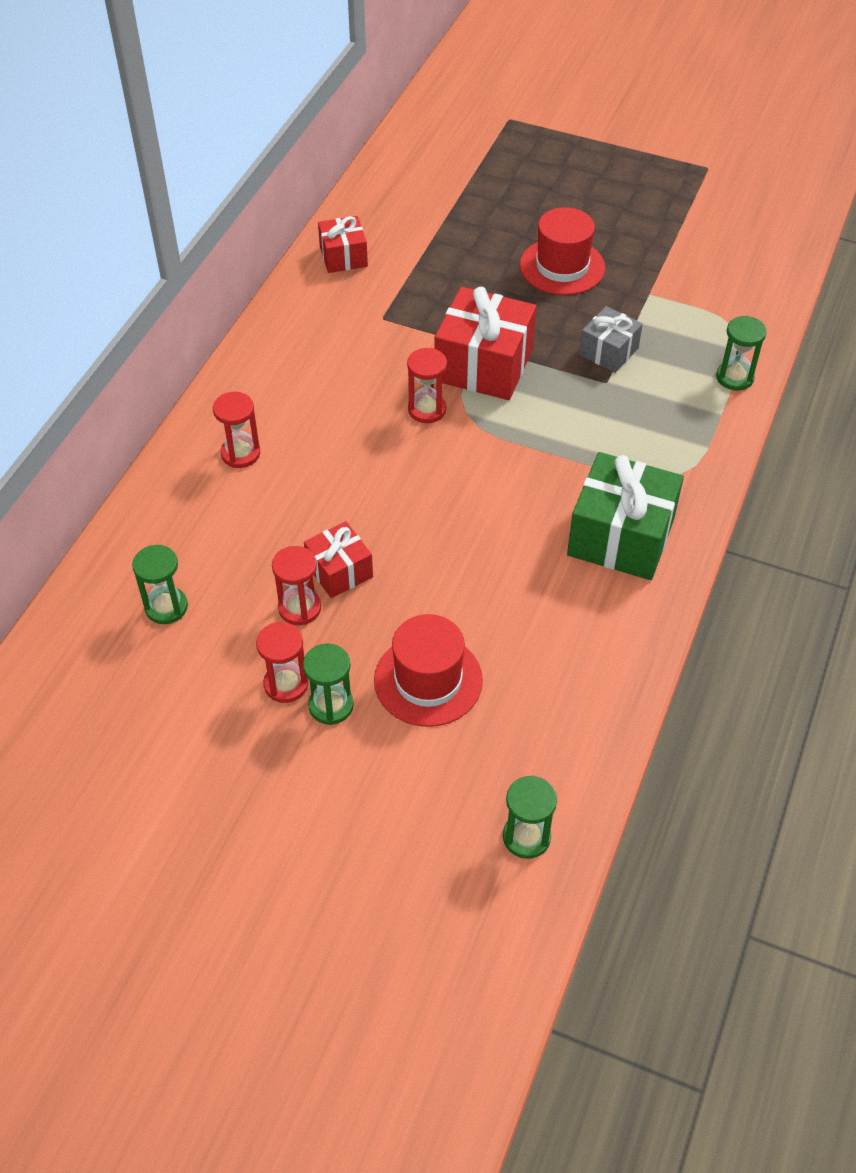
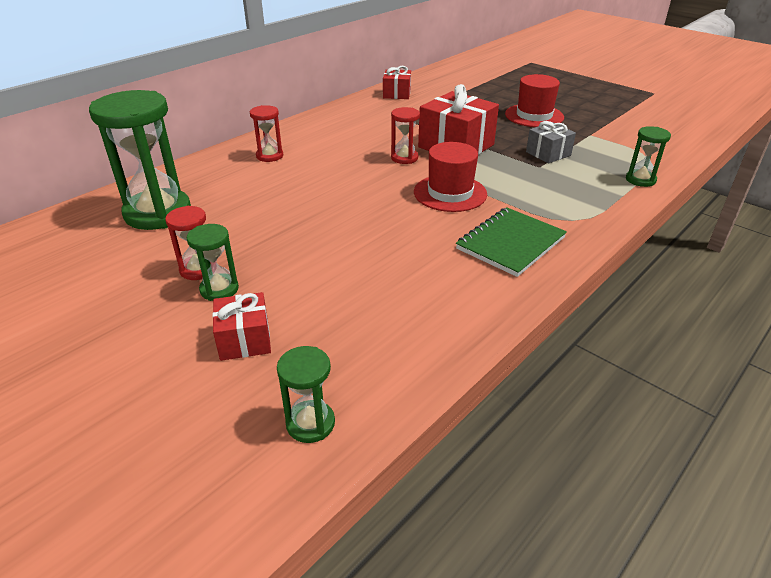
camera: 20 degrees right, 15 degrees down
(166, 607) = (158, 213): green hourglass -> green hourglass, size x2.05
(299, 608) = (243, 232): red hourglass -> none
(339, 571) = (286, 219): red gift -> red gift (244, 340)
(428, 680) = (304, 292): red hat -> red hat (450, 193)
(621, 537) = (510, 243): green gift -> green notebook

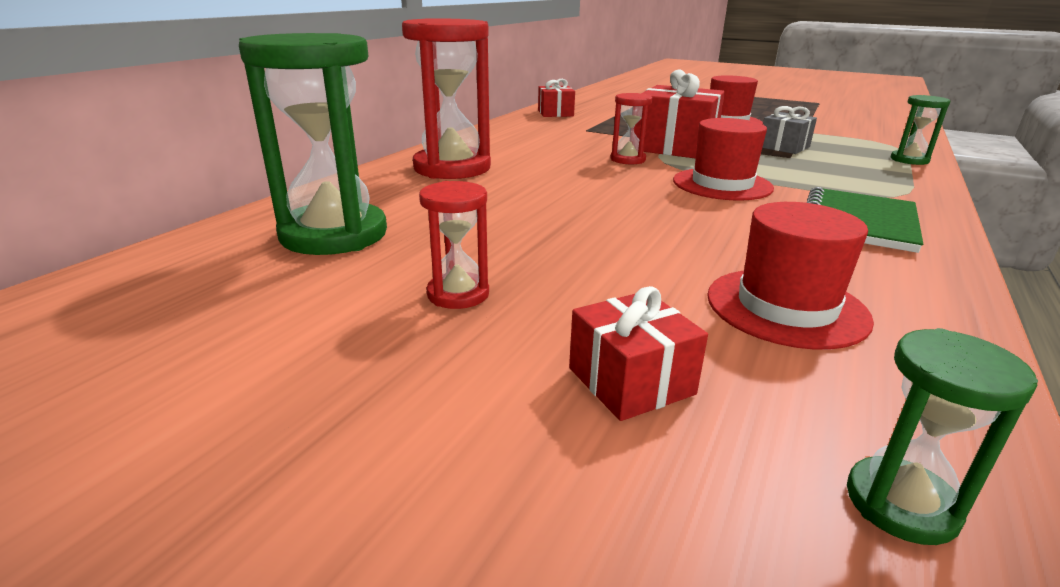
camera: 15 degrees left, 10 degrees down
(219, 289) = (517, 315): green hourglass -> none
(269, 156) = (452, 168): red hourglass -> red hourglass, size x2.05
(378, 306) = (786, 307): none -> red hat

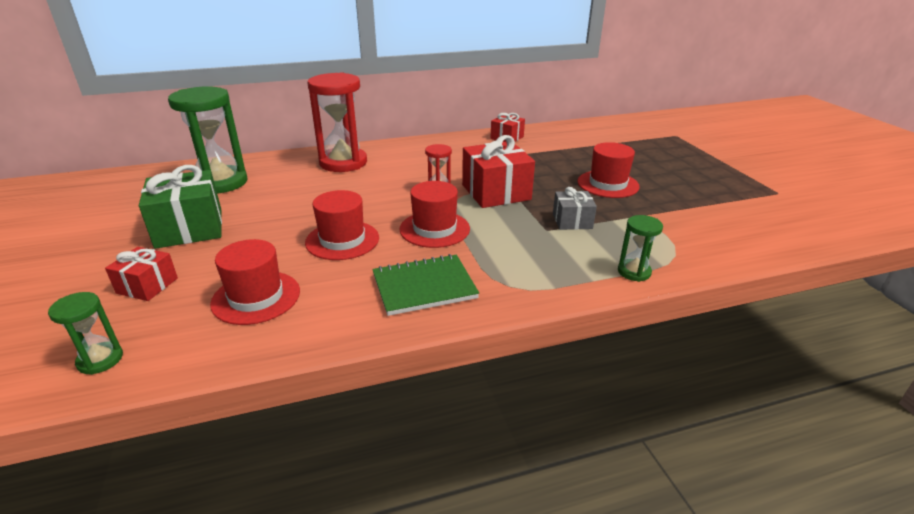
camera: 45 degrees right, 5 degrees up
(458, 294) = (189, 228): red hourglass -> green gift
(681, 223) = (342, 240): none -> red hat

